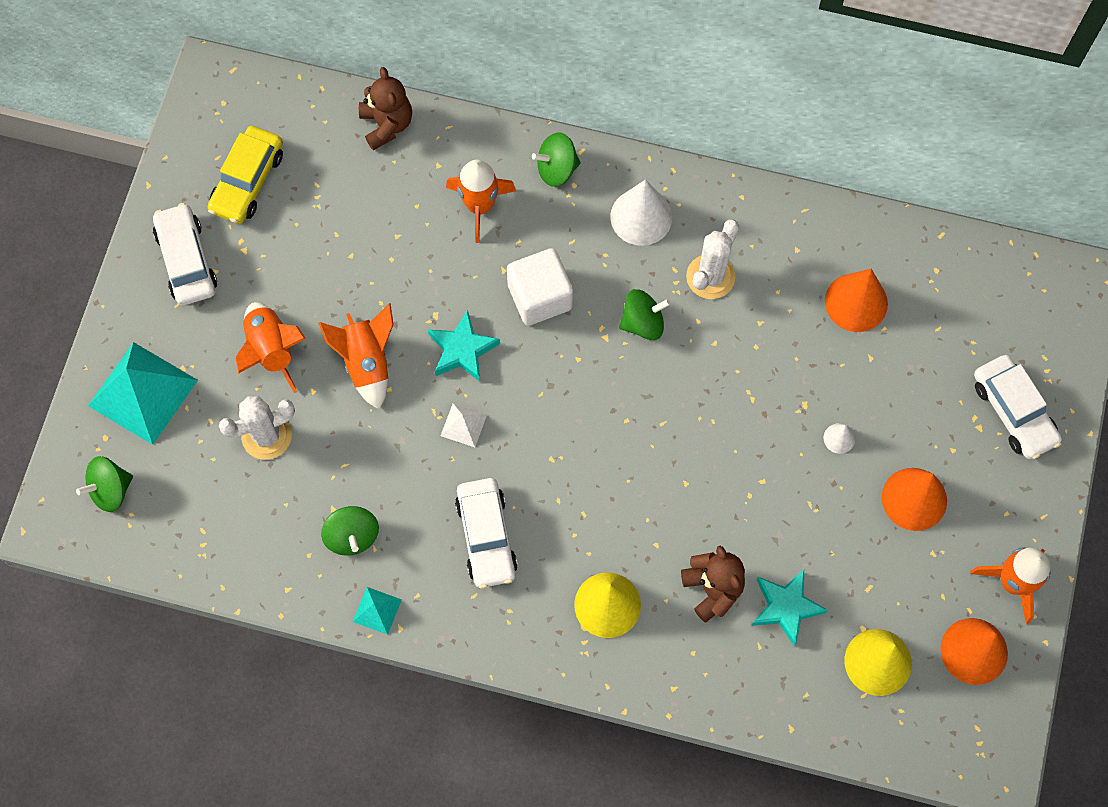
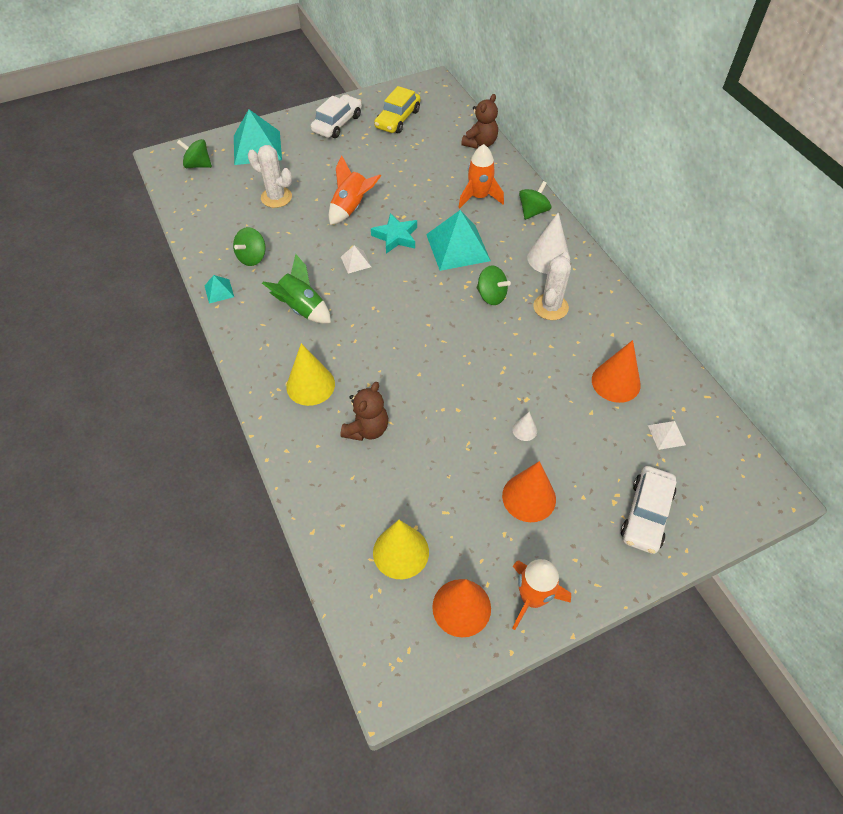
camera: 50 degrees right, 15 degrees down
(248, 181) = (398, 119): yellow car -> yellow car turned 45 degrees counterclockwise
(271, 350) = (322, 173): orange rocket -> none
(486, 536) = (302, 308): white car -> green rocket
(540, 297) = (458, 247): white cube -> turquoise pyramid
(556, 169) = (533, 211): green spinning top -> green spinning top turned 90 degrees clockwise
(710, 277) = (550, 307): white cactus -> white cactus turned 60 degrees counterclockwise
(785, 607) = (390, 474): turquoise star -> none
(951, 314) = (666, 435): none -> white pyramid

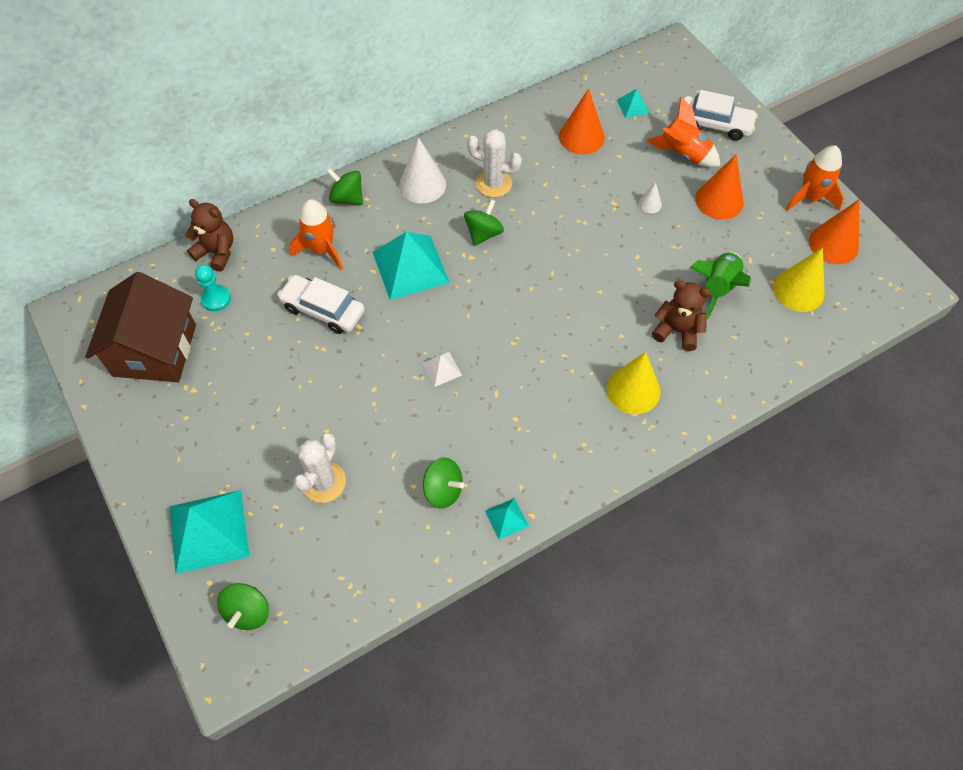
camera: 95 degrees left, 5 degrees up
(302, 308) = (524, 416): green rocket -> green rocket (717, 288)
(337, 123) = (158, 427): white car -> white car (323, 310)
(351, 208) = (344, 386): orange rocket -> orange rocket (683, 154)
(396, 237) = (396, 330): turquoise star -> none
(398, 119) = (155, 350): yellow car -> brown house
(437, 144) = (216, 299): none -> turquoise pawn
(666, 435) = (633, 106): white pyramid -> turquoise pyramid

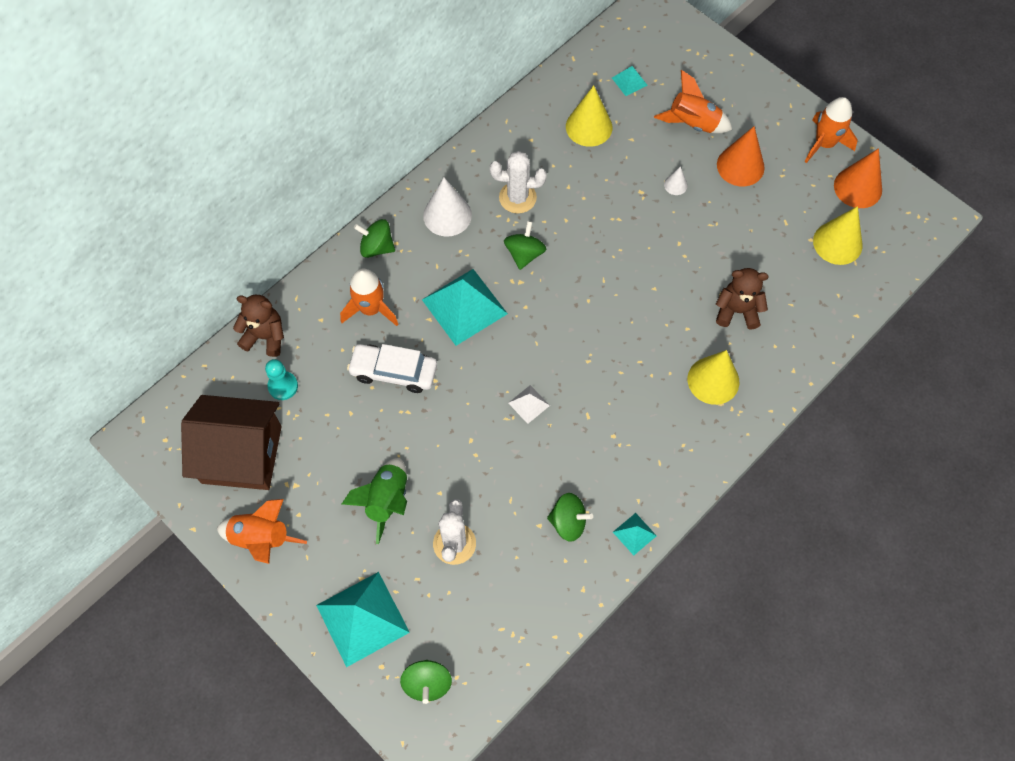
camera: 15 degrees left, 5 degrees up
(142, 431) = (261, 539): none -> orange rocket
(155, 350) = (242, 454): brown house -> brown house turned 75 degrees counterclockwise
(581, 137) = (589, 127): orange cone -> yellow cone
(714, 124) = (714, 84): white car -> none
(717, 288) = (763, 258): green rocket -> green rocket (386, 500)

